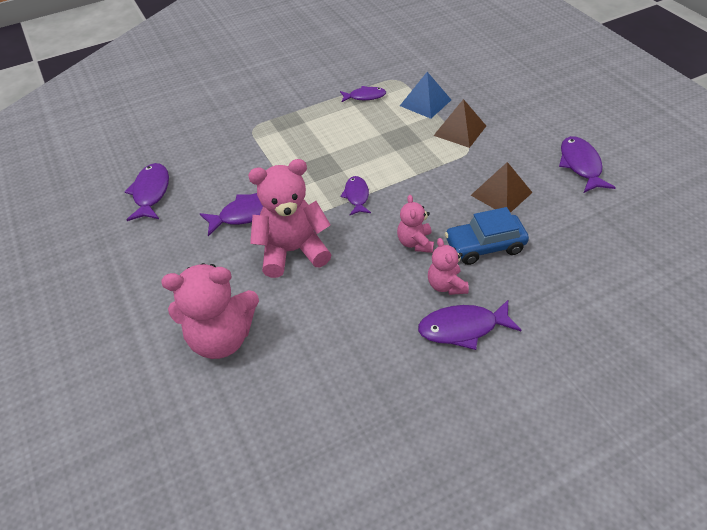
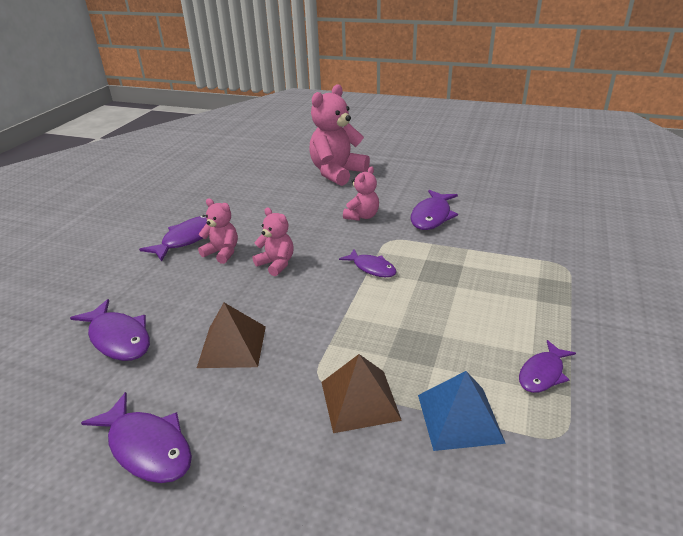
camera: 135 degrees right, 15 degrees down
(151, 192) = (520, 193): purple fish -> purple fish (118, 338)
(292, 251) = (362, 216): pink teddy bear -> pink teddy bear, size x0.53
(484, 246) = (212, 292): blue car -> none

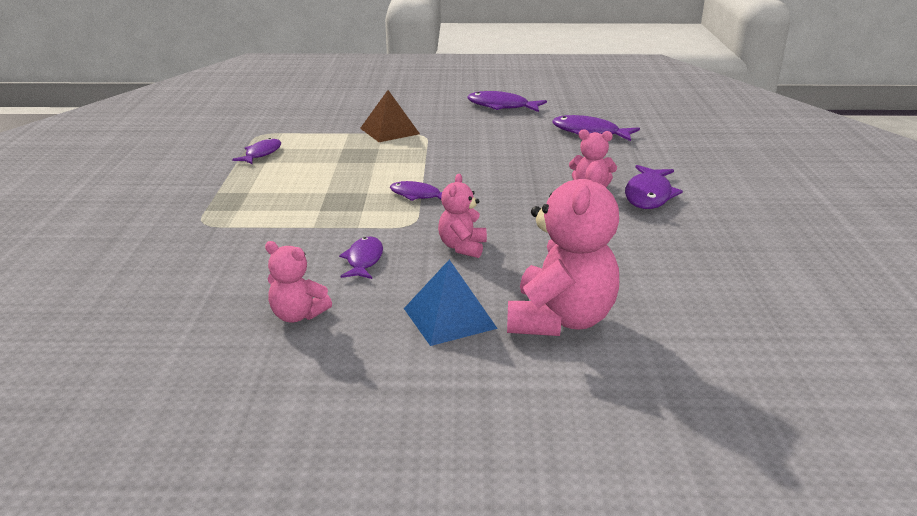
camera: 160 degrees right, 5 degrees down
(232, 346) = (499, 139): brown pyramid -> none
(276, 264) = (521, 186): pink teddy bear -> pink teddy bear (298, 315)
(432, 216) = (364, 260): purple fish -> purple fish, size x0.66
(459, 418) = (323, 132): blue pyramid -> blue pyramid (449, 318)

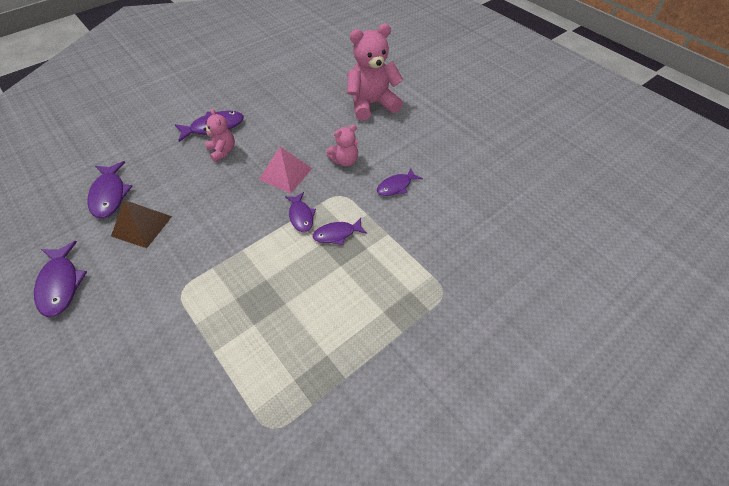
camera: 130 degrees left, 25 degrees up
(261, 154) = (314, 375): purple fish -> purple fish (337, 234)
(298, 315) = (460, 174): pink teddy bear -> none
(389, 131) = (187, 322): brown pyramid -> brown pyramid (142, 226)
(449, 318) = (406, 131): blue pyramid -> none
(496, 207) = (285, 173): none -> pink pyramid

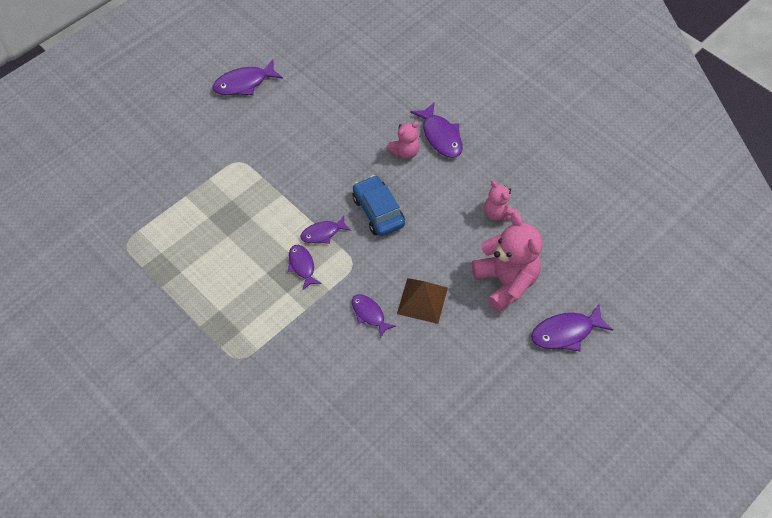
camera: 85 degrees right, 5 degrees up
(110, 195) = (338, 82): purple fish -> purple fish (566, 332)
(142, 226) = (304, 116): brown pyramid -> brown pyramid (422, 300)
(285, 173) = (378, 211): pink pyramid -> blue car
(345, 161) = (403, 262): pink teddy bear -> pink teddy bear (498, 213)

